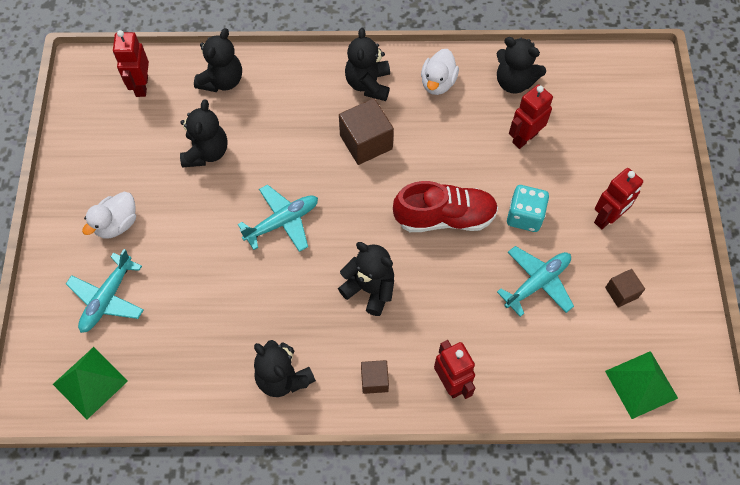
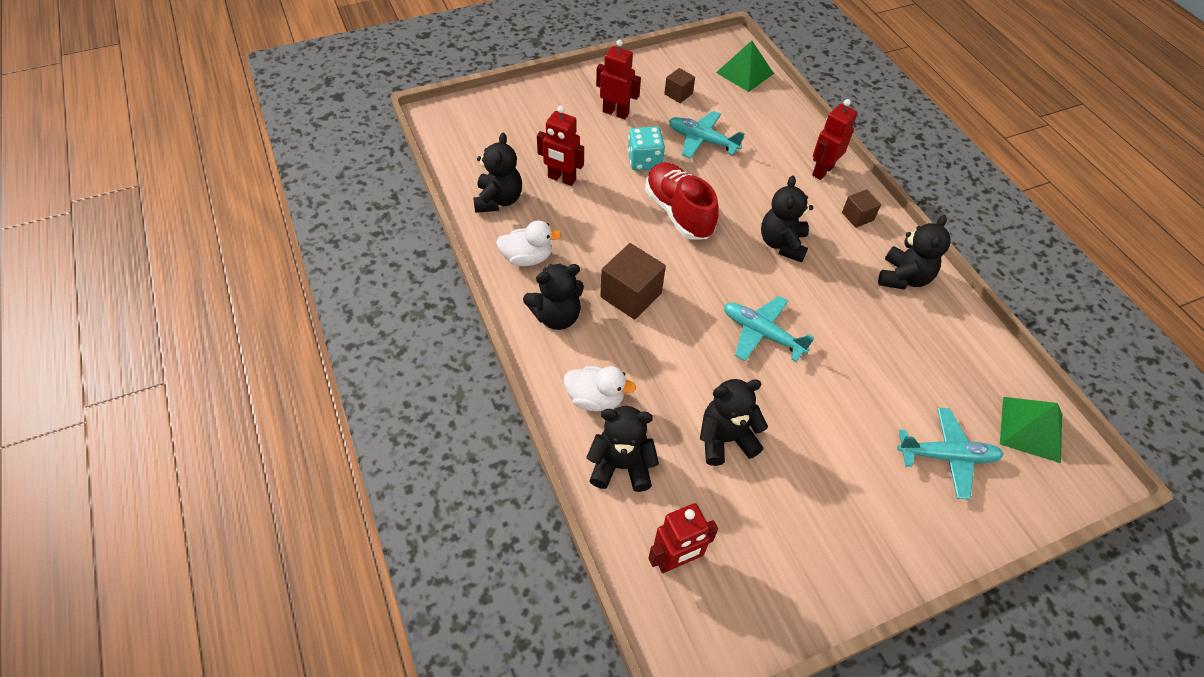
camera: 115 degrees left, 10 degrees down
(117, 224) = (866, 491): white duck -> white duck (595, 399)

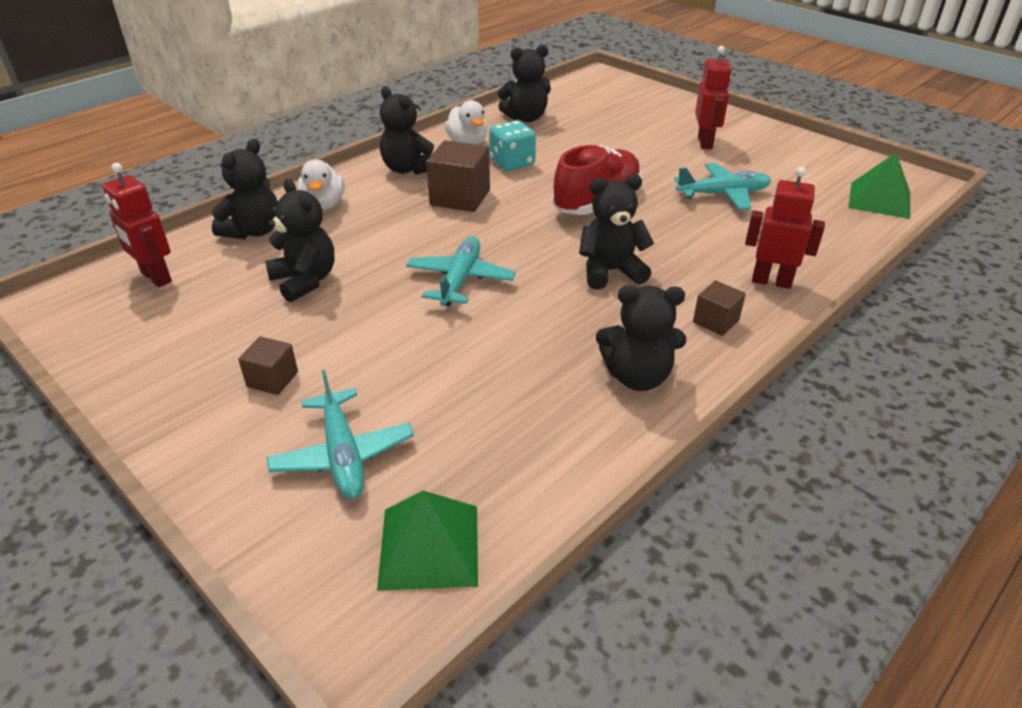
camera: 70 degrees right, 15 degrees down
(561, 179) = (581, 137): red robot -> none
(621, 465) = (253, 231): black teddy bear -> black teddy bear turned 45 degrees clockwise
(644, 161) = (652, 170): turquoise dice -> turquoise dice (512, 163)
(678, 94) = (781, 168): brown cube -> brown cube (272, 379)
(702, 140) = (723, 194): turquoise plane -> turquoise plane turned 75 degrees clockwise

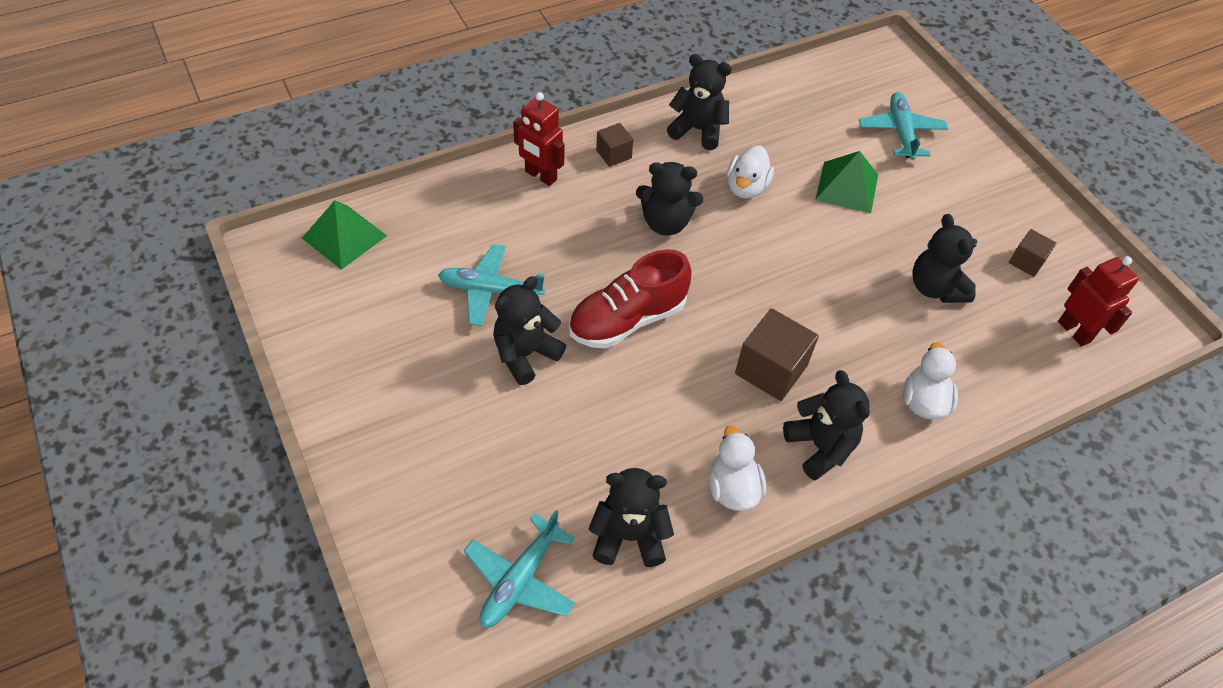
camera: 165 degrees left, 15 degrees up
(253, 231) = (995, 376): black teddy bear -> black teddy bear (525, 354)
(272, 379) = (951, 196): brown cube -> brown cube (1026, 262)
(429, 546) = (855, 75): green pyramid -> green pyramid (847, 187)
(460, 280) = (798, 250): turquoise plane -> turquoise plane (520, 580)
(512, 163) = (691, 421): turquoise dice -> none
(541, 324) = (746, 187): none -> white duck
(705, 143) = (431, 392): red robot -> none

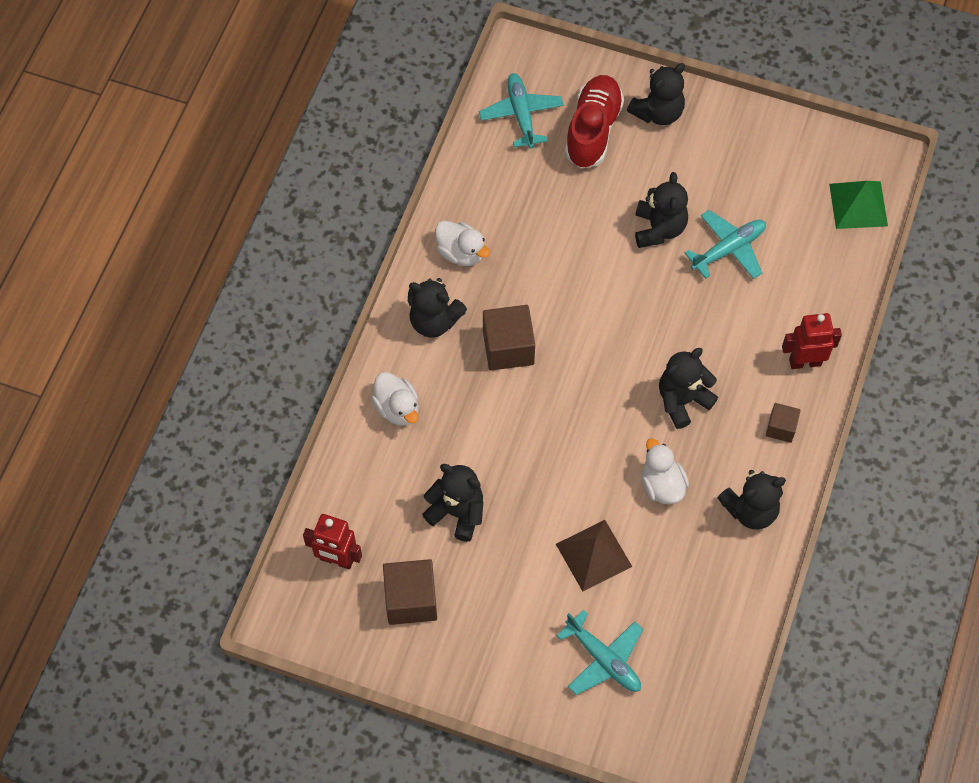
camera: 140 degrees right, 10 degrees up
(627, 319) = (627, 304): red shoe -> red shoe (593, 130)
(629, 536) = (490, 180): black teddy bear -> black teddy bear (658, 112)
(847, 187) = (593, 555): green pyramid -> brown pyramid
(1026, 262) = (411, 600): brown cube -> brown cube, size x1.76

